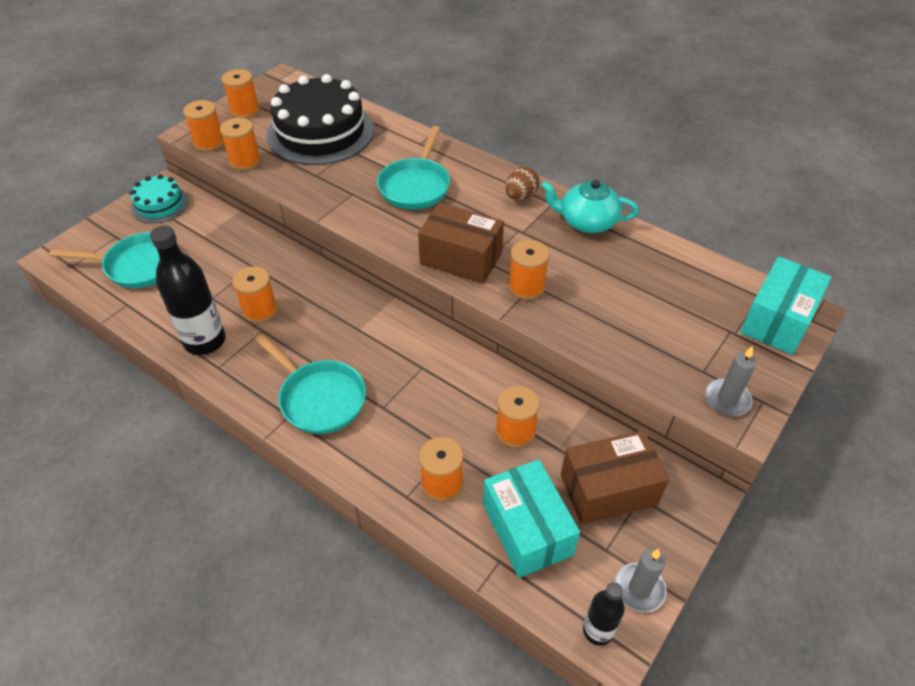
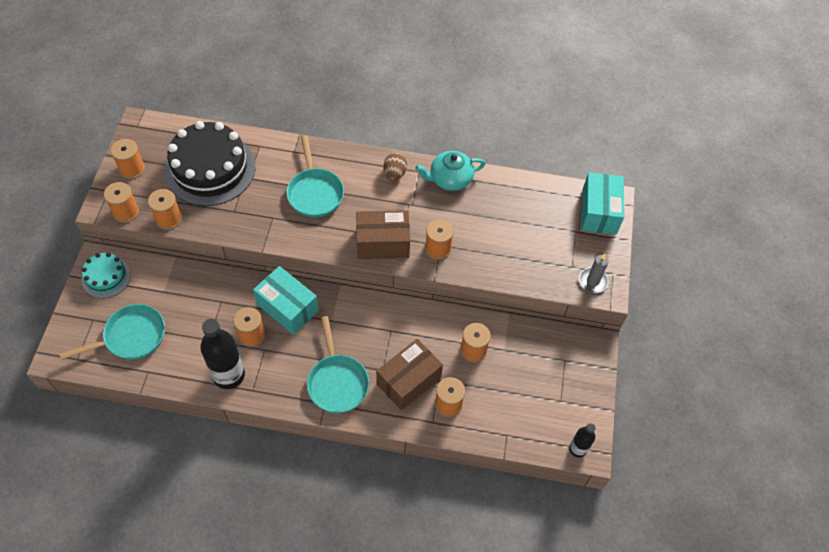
camera: 30 degrees left, 10 degrees up
(319, 398) = (337, 382): turquoise pan -> turquoise pan turned 60 degrees clockwise
(527, 529) = (512, 409): turquoise box -> turquoise box (287, 307)
(608, 489) = (545, 363): brown box -> brown box (408, 381)
(639, 589) = (588, 415): grey candle -> none

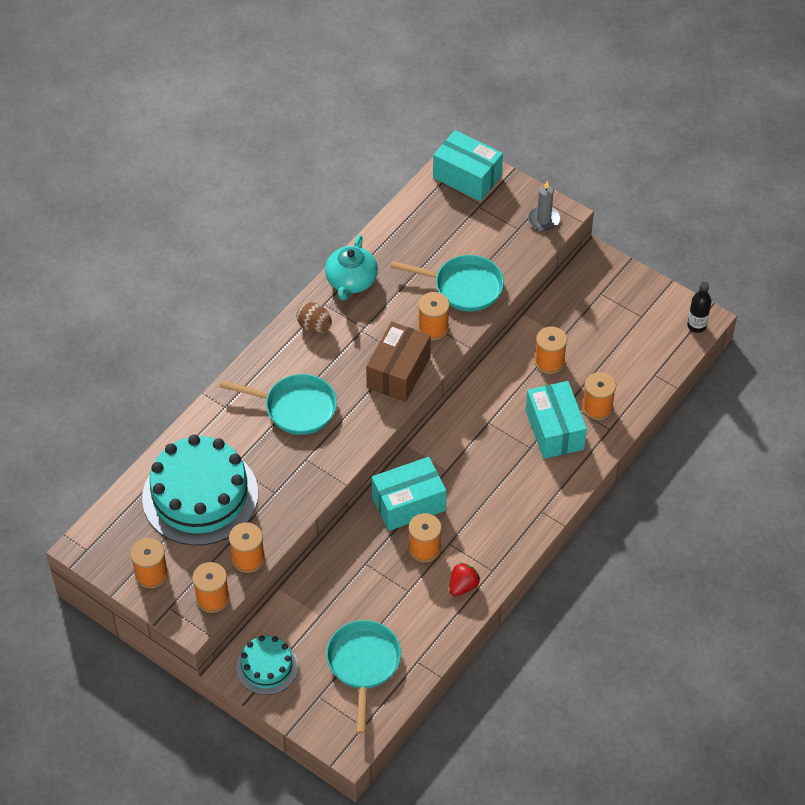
camera: 60 degrees left, 5 degrees down
(210, 169) = (200, 495): black cake -> turquoise cake
(229, 375) = (463, 586): black bottle -> red strawberry
(337, 382) = (523, 492): turquoise pan -> turquoise pan (463, 287)
(408, 381) = (554, 430): brown box -> turquoise box

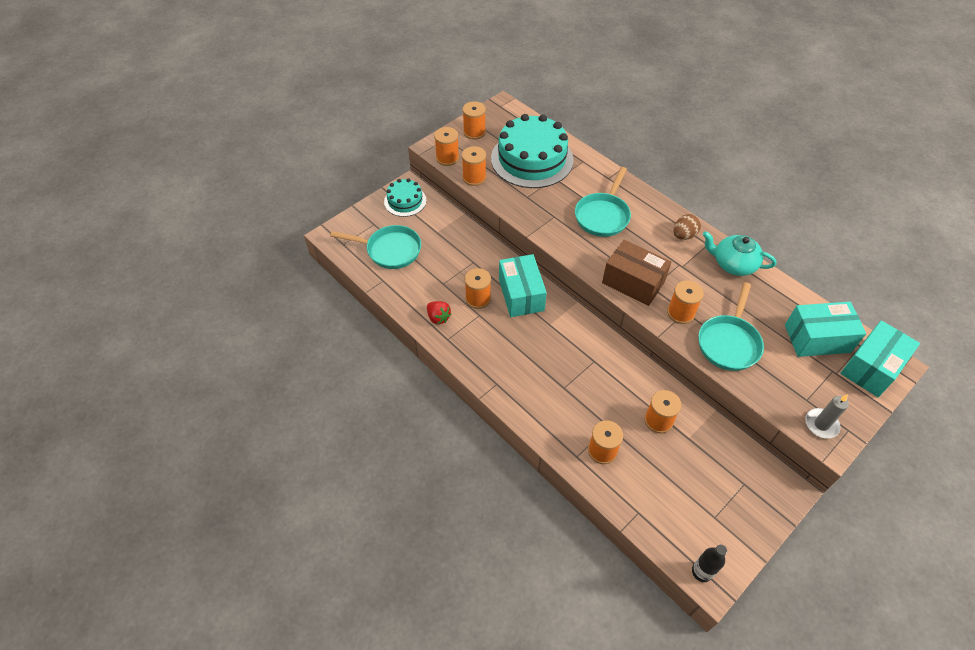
camera: 100 degrees right, 0 degrees up
(554, 430) = (580, 410): turquoise box -> turquoise box (817, 338)

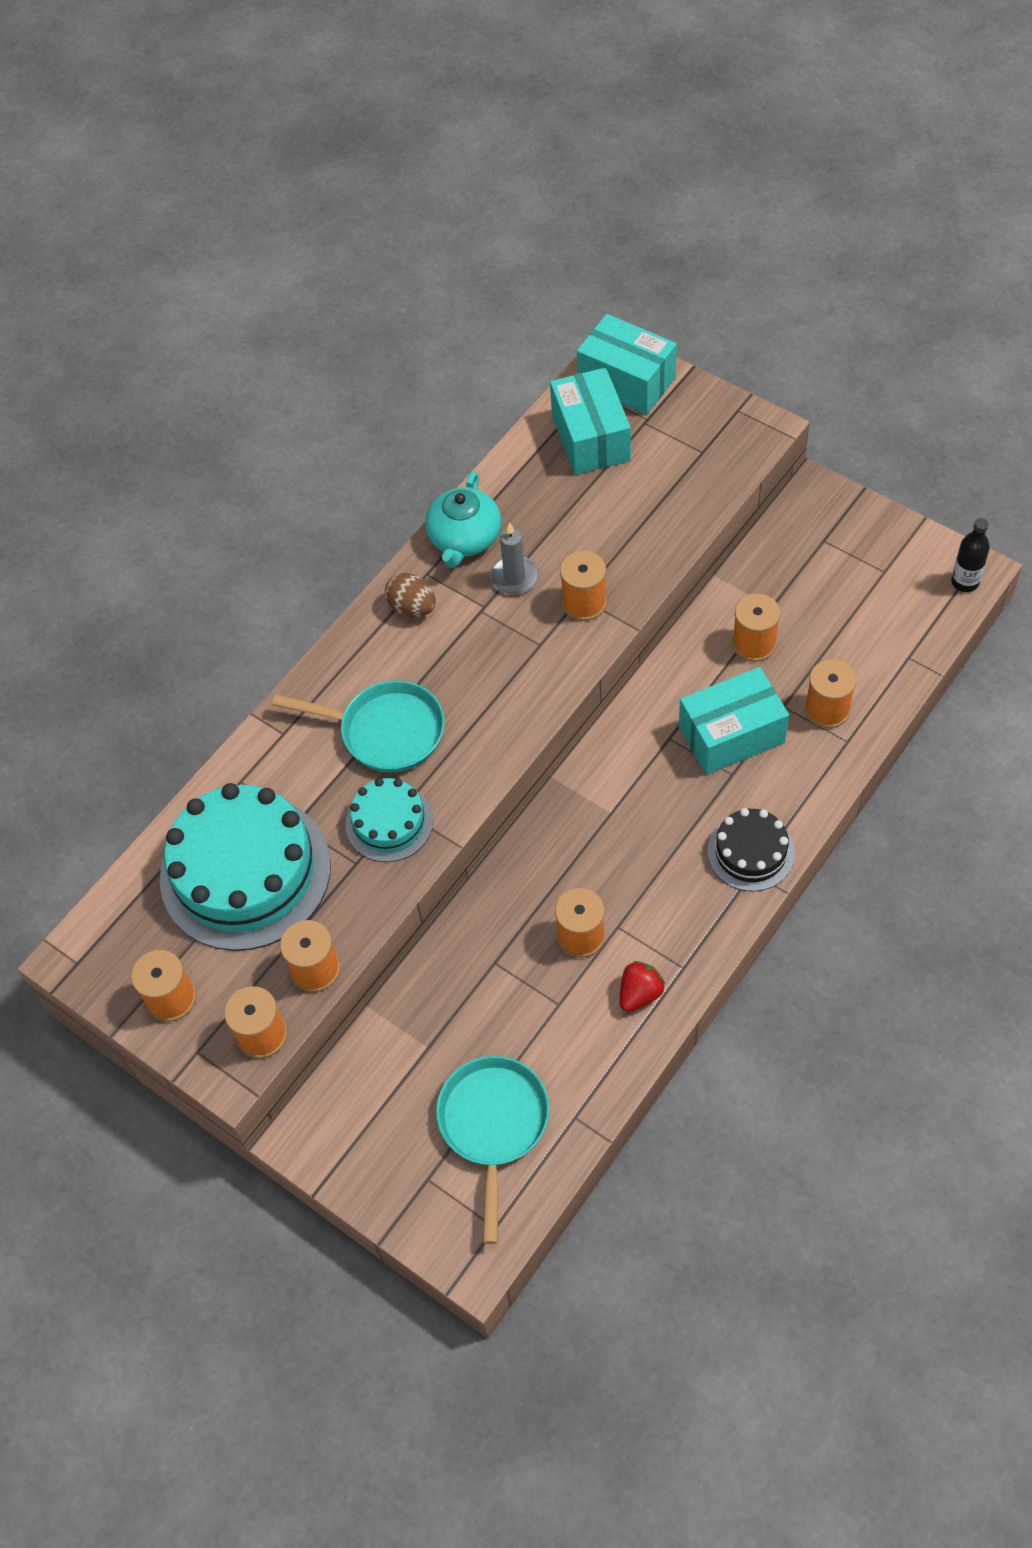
camera: 95 degrees left, 5 degrees up
(405, 201) = (349, 1133): turquoise cake -> turquoise cake (389, 823)
(509, 385) = (751, 852): none -> black cake
(521, 295) = (556, 867): turquoise box -> turquoise box (731, 735)
(633, 282) = (535, 671): brown box -> none
(729, 342) = (626, 540): turquoise pan -> none
(821, 424) = (738, 437): grey candle -> grey candle (514, 577)

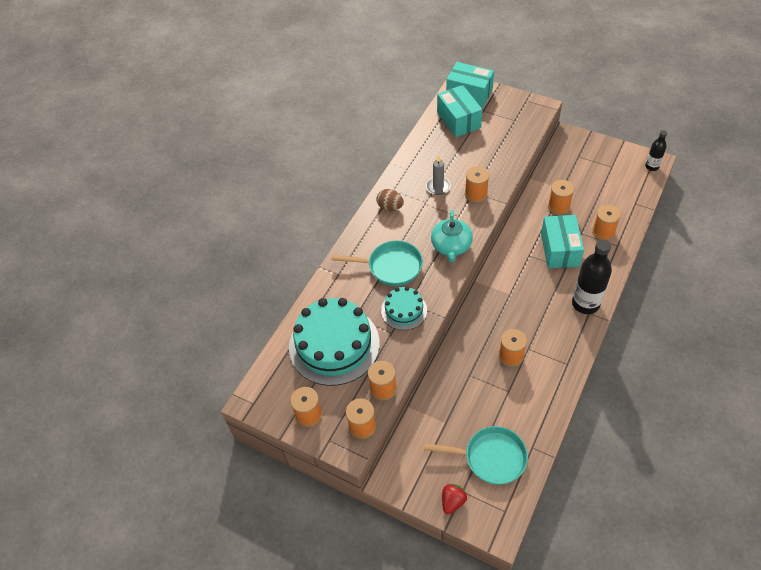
camera: 10 degrees left, 5 degrees down
(464, 538) = (408, 172): turquoise teapot -> turquoise teapot (451, 246)
(493, 1125) = (490, 458): turquoise pan -> turquoise pan turned 105 degrees clockwise
(640, 994) = (549, 380): red strawberry -> red strawberry (452, 501)
(731, 735) = (560, 250): turquoise box -> turquoise box turned 60 degrees counterclockwise
(751, 852) = (585, 303): black cake -> black bottle

